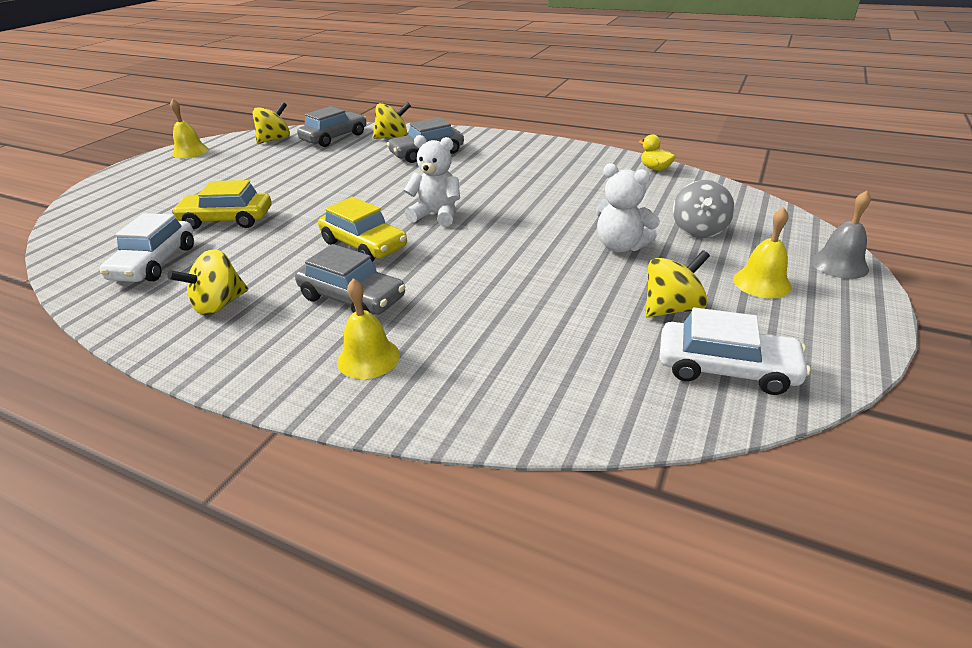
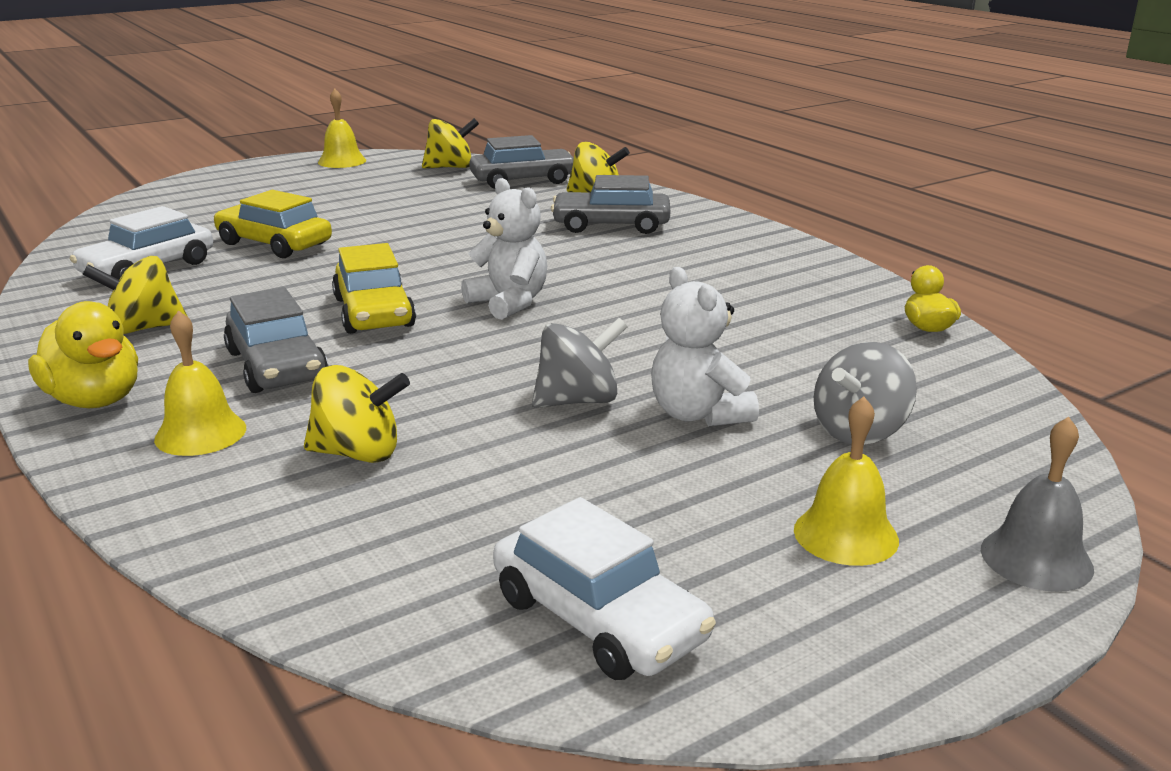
camera: 30 degrees right, 10 degrees down
(259, 364) = (95, 400): none -> yellow duck
(554, 259) = (578, 401): none -> grey spinning top
(671, 308) = (644, 516): yellow spinning top -> yellow spinning top (358, 453)

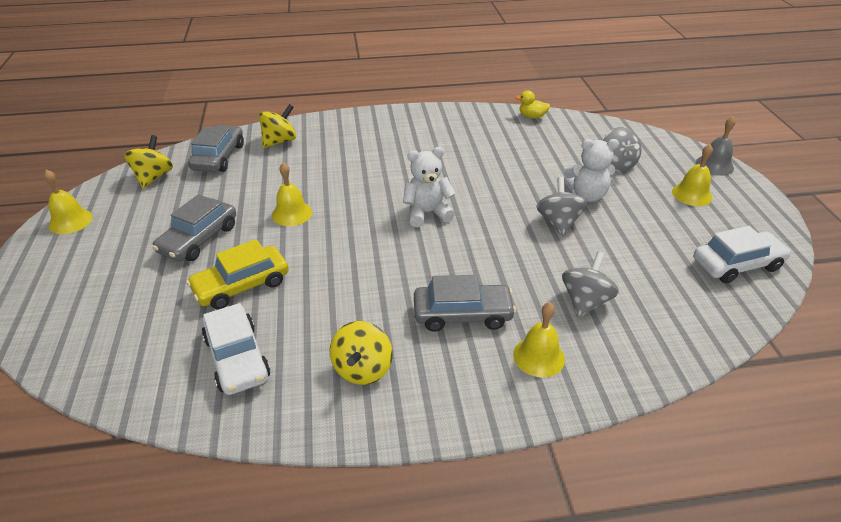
camera: 65 degrees left, 15 degrees up
(95, 400) = (471, 401): yellow duck -> none
(358, 453) = (585, 301): yellow spinning top -> grey spinning top
(374, 312) = (406, 263): yellow car -> none
(436, 235) = (292, 213): none -> yellow bell
(611, 225) = (336, 151): grey car -> grey car (199, 239)

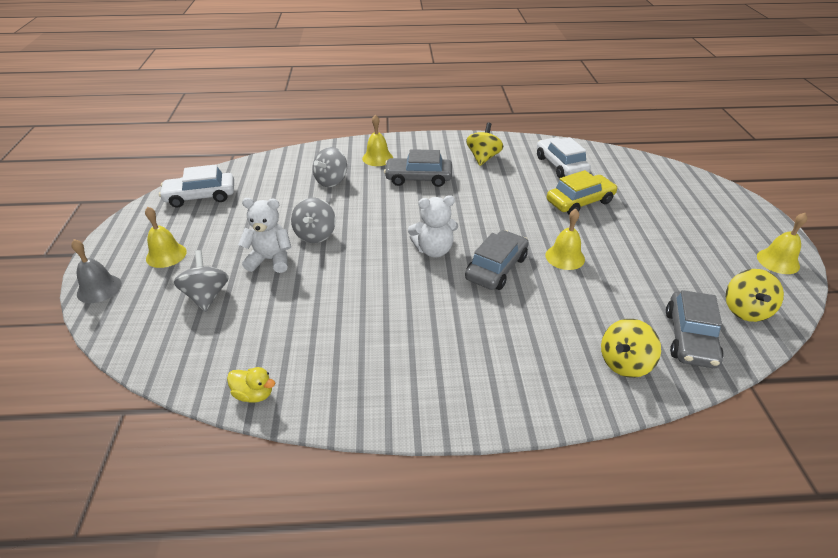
camera: 175 degrees left, 0 degrees up
(199, 239) = (638, 238): grey car -> grey car (496, 268)

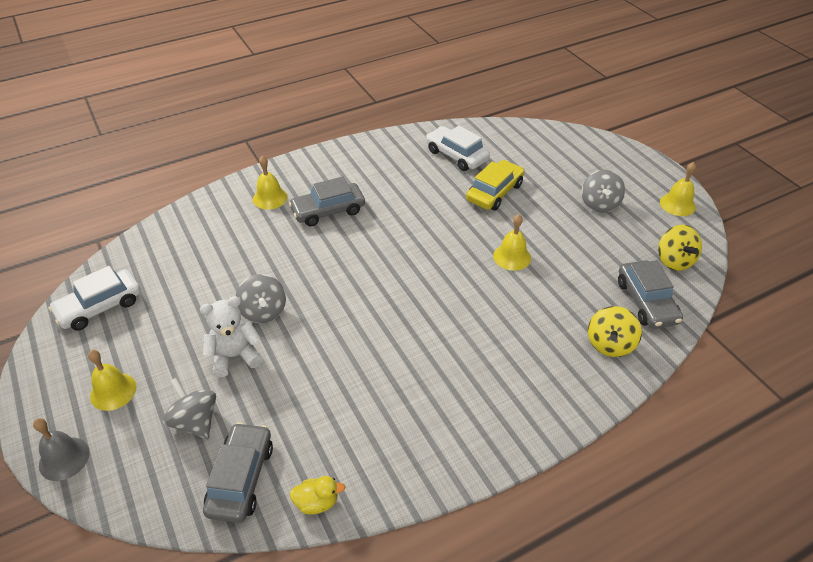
camera: 25 degrees left, 5 degrees up
(331, 181) = (238, 241): grey spinning top -> grey spinning top (599, 204)
(434, 250) = (392, 289): white teddy bear -> none
(483, 158) = (378, 167): yellow spinning top -> none
(496, 268) = (459, 289): grey car -> grey car (241, 478)

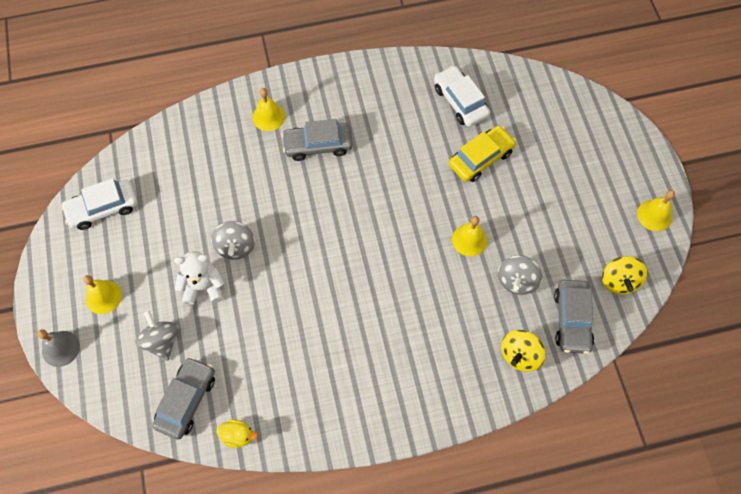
camera: 15 degrees right, 20 degrees up
(599, 204) = (577, 197): grey spinning top -> grey spinning top (516, 281)

